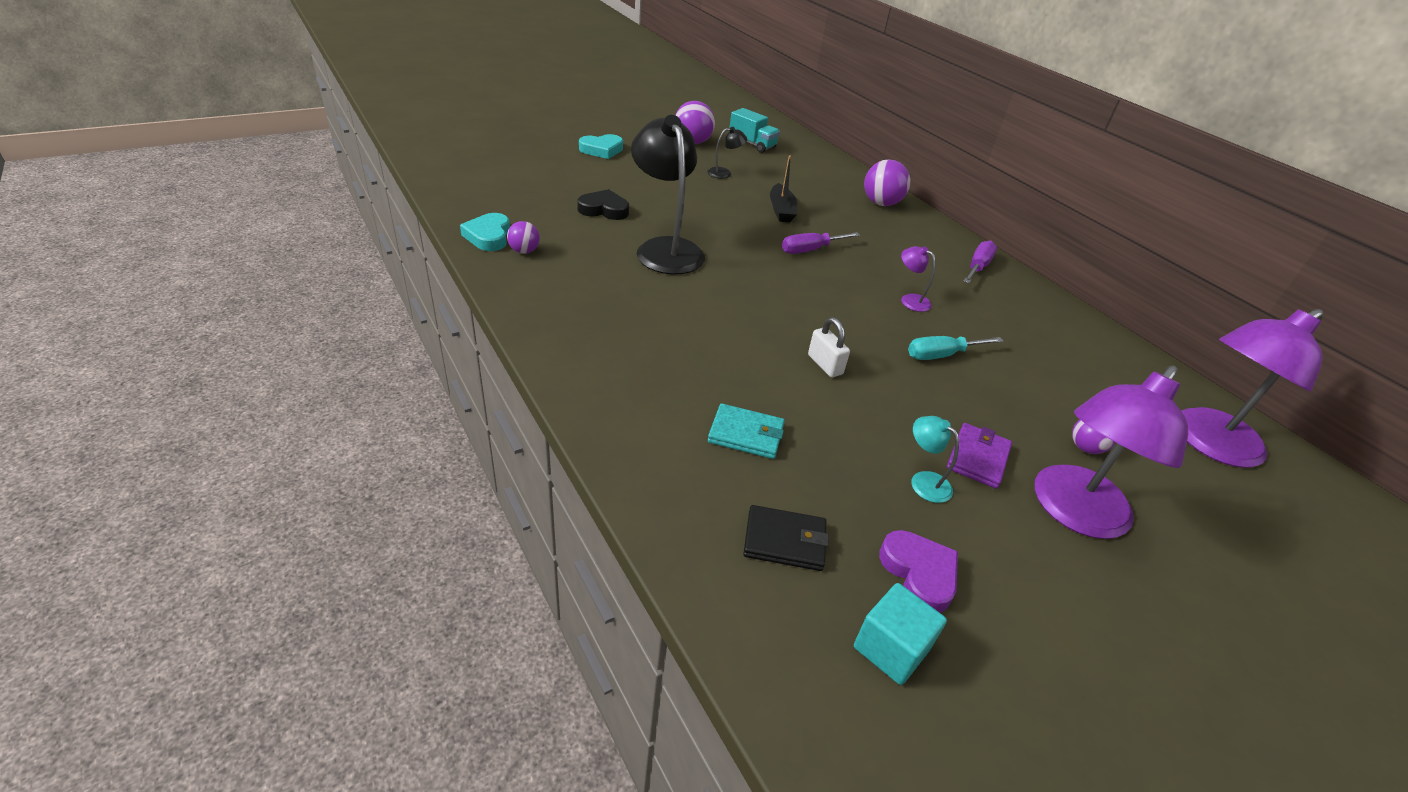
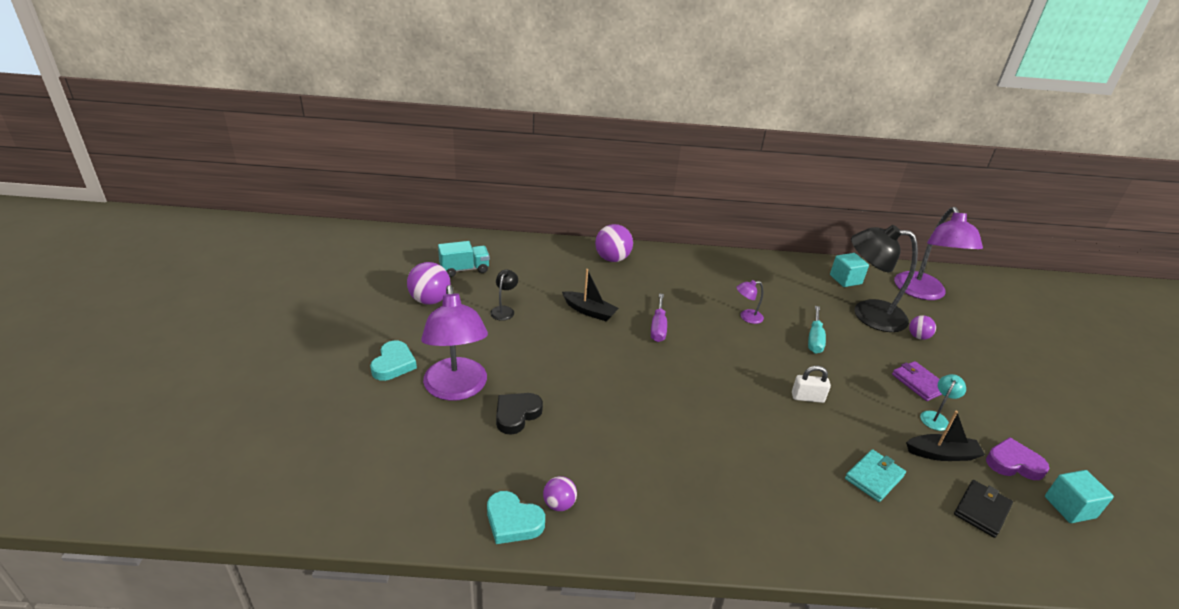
camera: 55 degrees left, 5 degrees down
(665, 249) = (610, 405): black lamp -> black lamp (868, 314)
(854, 493) = (942, 454): none -> black boat
(924, 481) = (936, 417): turquoise lamp -> turquoise lamp turned 135 degrees clockwise
(977, 267) = (721, 267): purple screwdriver -> none
(1073, 513) = (971, 374): purple lamp -> purple lamp (456, 389)
(1113, 364) = (845, 279): none -> turquoise cube

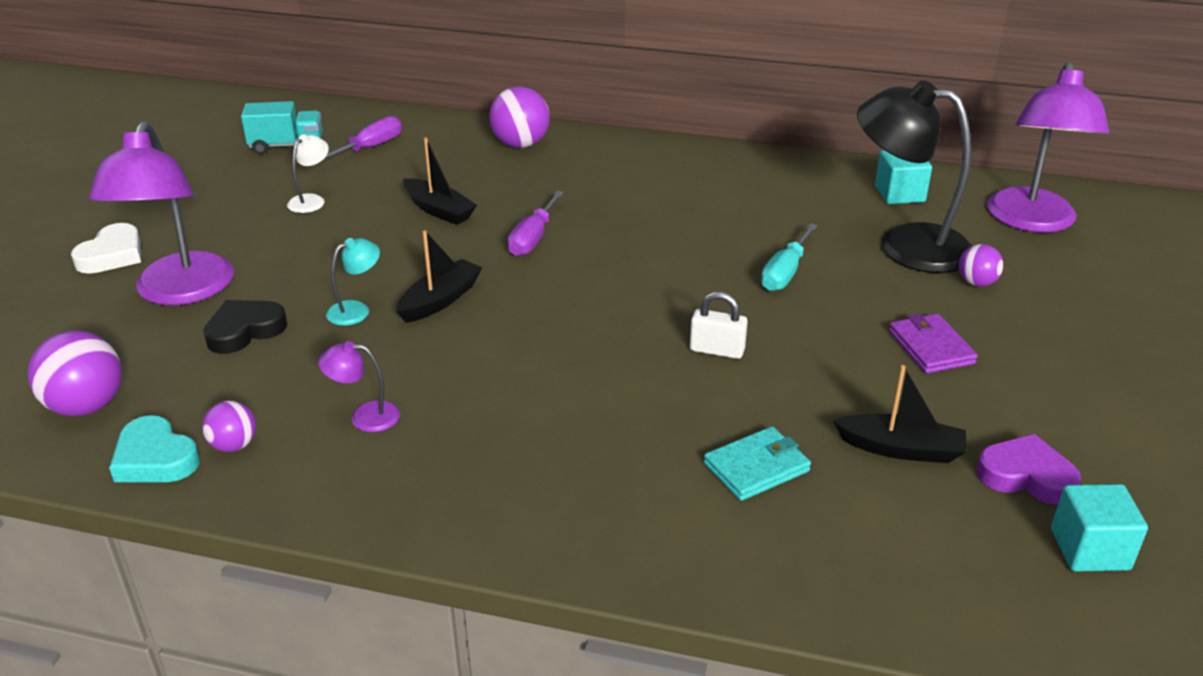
camera: 15 degrees right, 0 degrees up
(393, 364) = (112, 255): turquoise heart -> white heart
(430, 300) = (212, 181): purple ball -> purple ball (86, 406)
(504, 310) = (311, 200): black lamp -> white lamp
(520, 267) = (370, 147): none -> purple screwdriver
(627, 378) = (440, 300): none -> black boat
(746, 317) = (688, 234): purple lamp -> purple lamp (364, 417)
(936, 417) = (927, 397): turquoise lamp -> turquoise lamp (356, 310)
(982, 510) = (918, 533): black wallet -> none

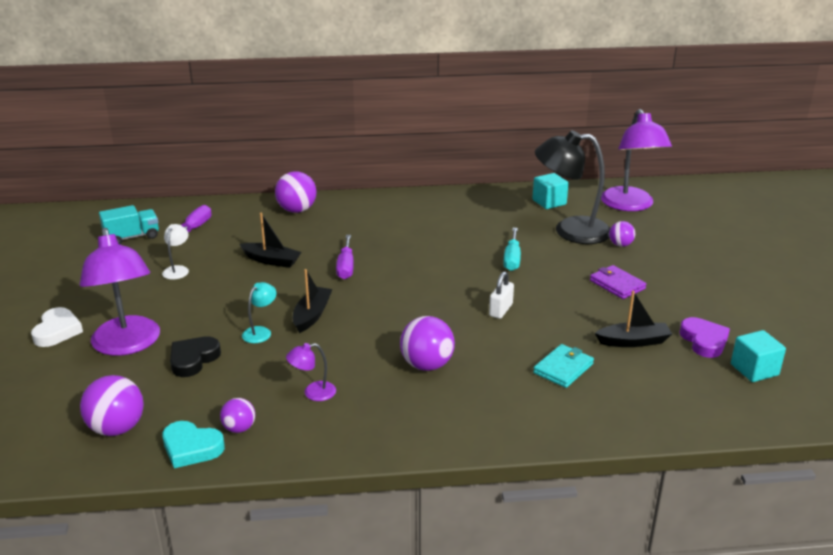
camera: 20 degrees left, 5 degrees down
(551, 412) = (427, 365): none -> purple ball
(717, 350) = (500, 310): white padlock -> white padlock turned 60 degrees counterclockwise
(1026, 476) = (704, 341): purple heart -> purple heart turned 75 degrees clockwise

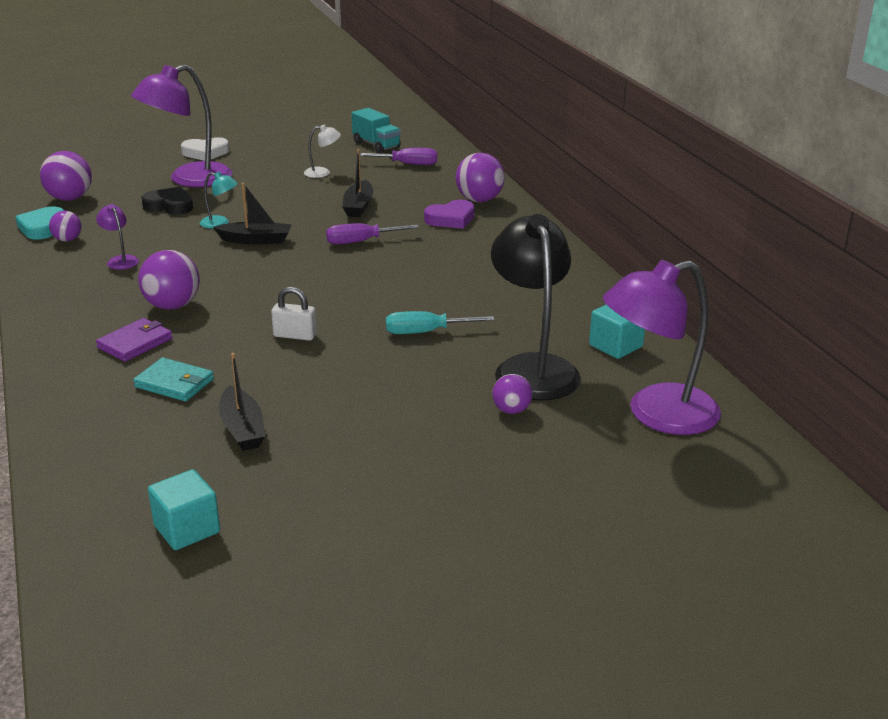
camera: 75 degrees right, 0 degrees up
(617, 284) = (388, 411): purple wallet -> purple wallet (135, 343)
(704, 341) = (255, 486): purple heart -> purple heart (451, 219)

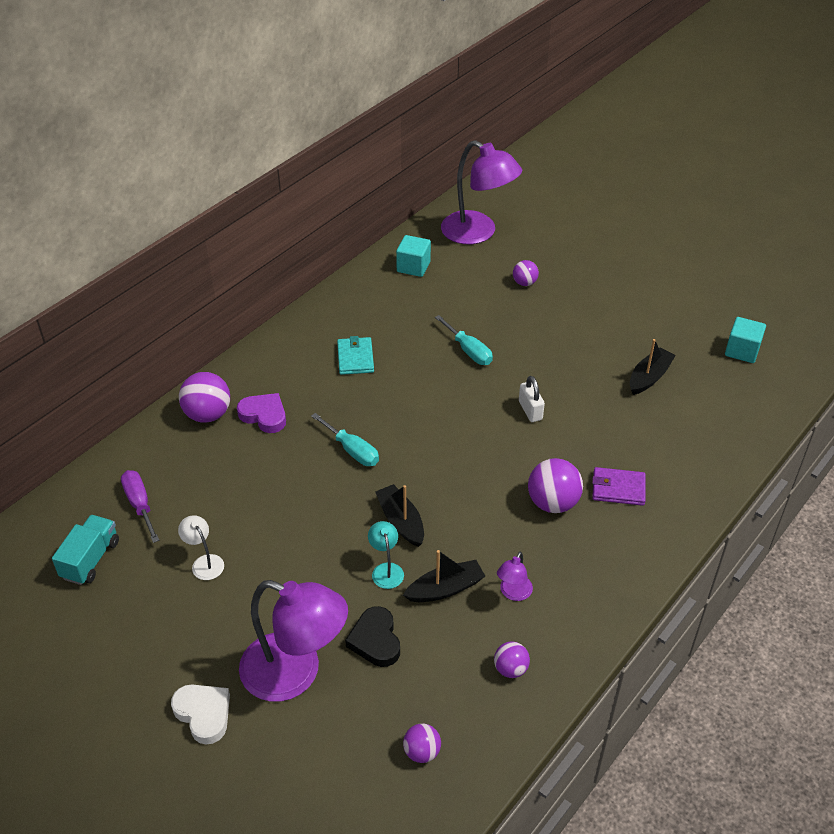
camera: 120 degrees left, 15 degrees up
(42, 227) = (504, 716): turquoise heart -> none
(70, 198) = (422, 752): purple ball -> purple ball, size x0.58
(174, 383) = (639, 435): turquoise wallet -> turquoise wallet (355, 358)
(358, 206) = (276, 489): black boat -> black boat (445, 588)
(361, 241) = (352, 450): purple screwdriver -> turquoise screwdriver
(532, 368) = (470, 290): black lamp -> none

